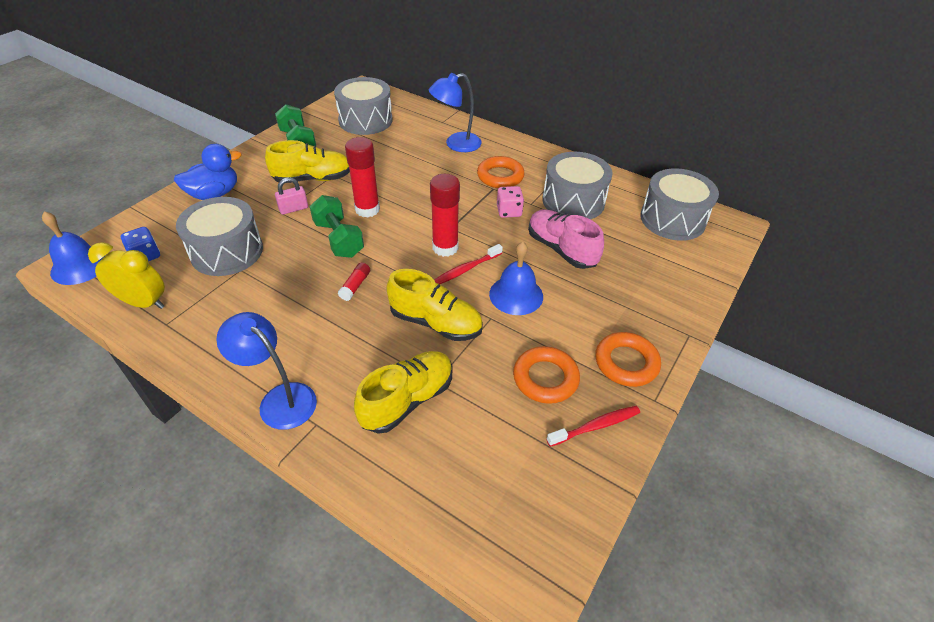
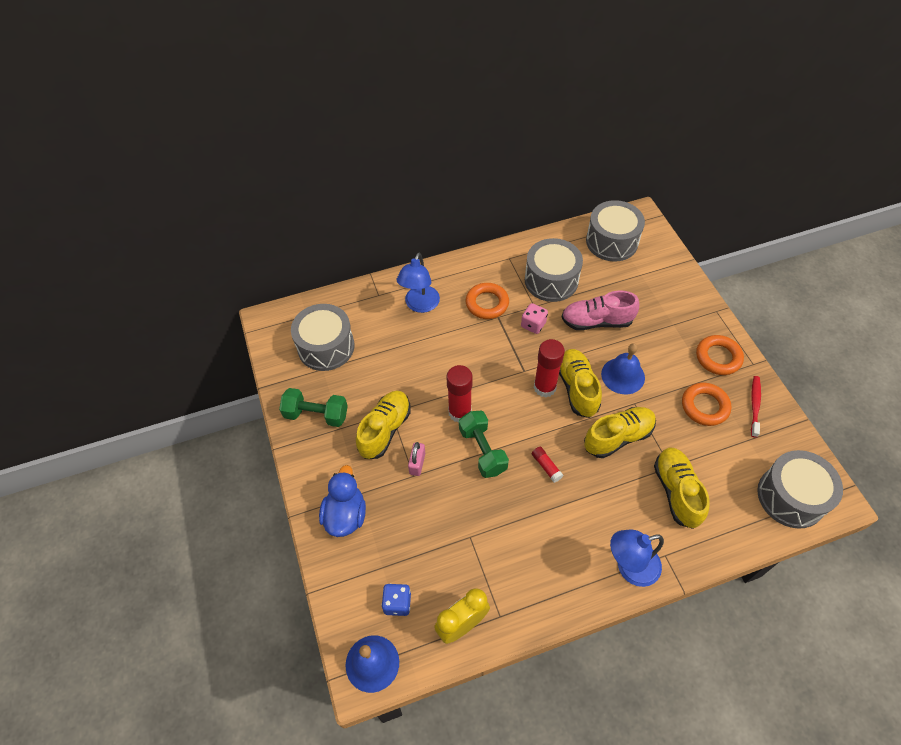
camera: 50 degrees left, 10 degrees up
(227, 251) = (439, 537): grey drum -> grey drum (791, 497)
(339, 239) = (482, 450): green dumbbell -> green dumbbell turned 60 degrees clockwise
(466, 269) = (577, 388): red toothbrush -> yellow shoe

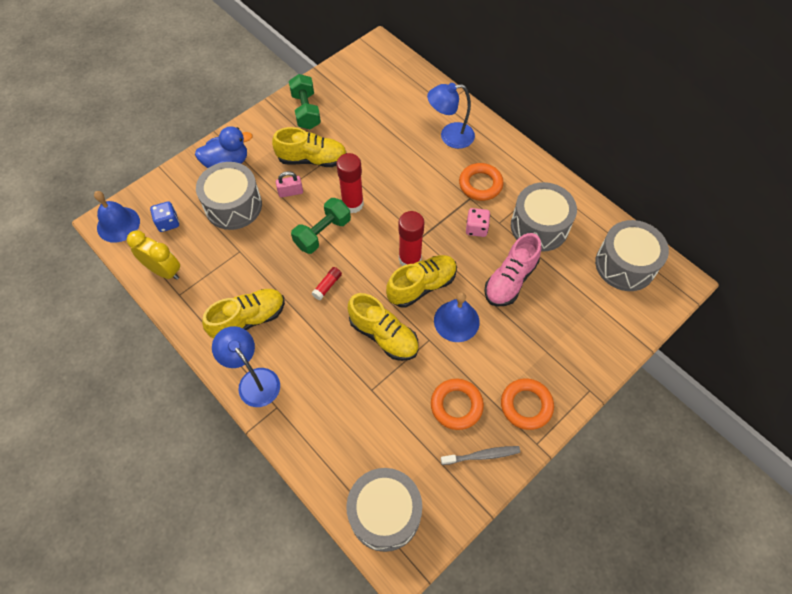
camera: 65 degrees right, 5 degrees up
(326, 347) = (372, 91): grey drum -> grey drum (233, 206)
(596, 321) = (510, 280): pink shoe -> pink shoe turned 120 degrees counterclockwise
(676, 491) = (346, 401): yellow shoe -> yellow shoe (249, 319)
(754, 405) = (482, 455): red toothbrush -> grey toothbrush

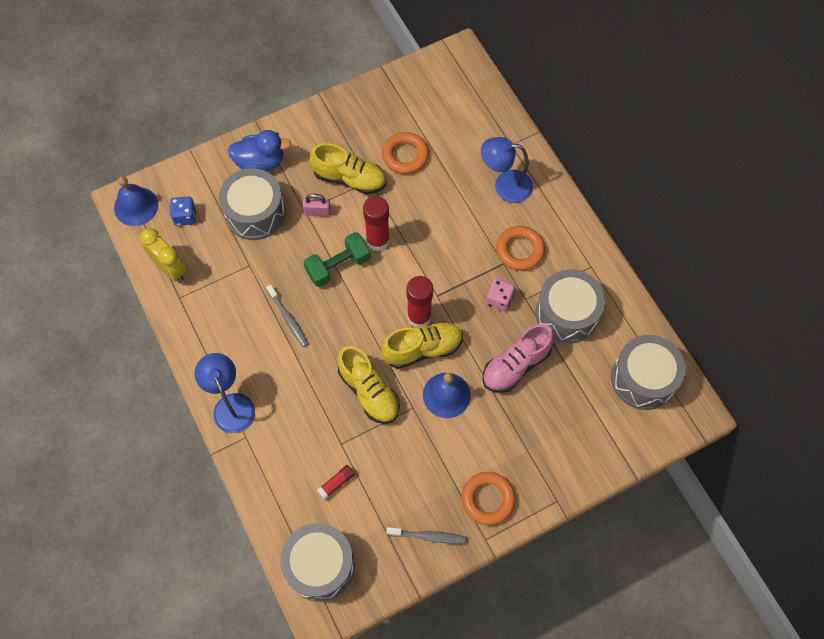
camera: 15 degrees right, 5 degrees up
(249, 319) = (241, 341): yellow shoe -> none
(289, 289) = (288, 319): none -> grey toothbrush
(306, 111) = (358, 119): green dumbbell -> none
(327, 286) = (327, 325): red glue stick -> red glue stick (336, 483)
(456, 405) = (419, 481): orange ring -> orange ring (405, 155)

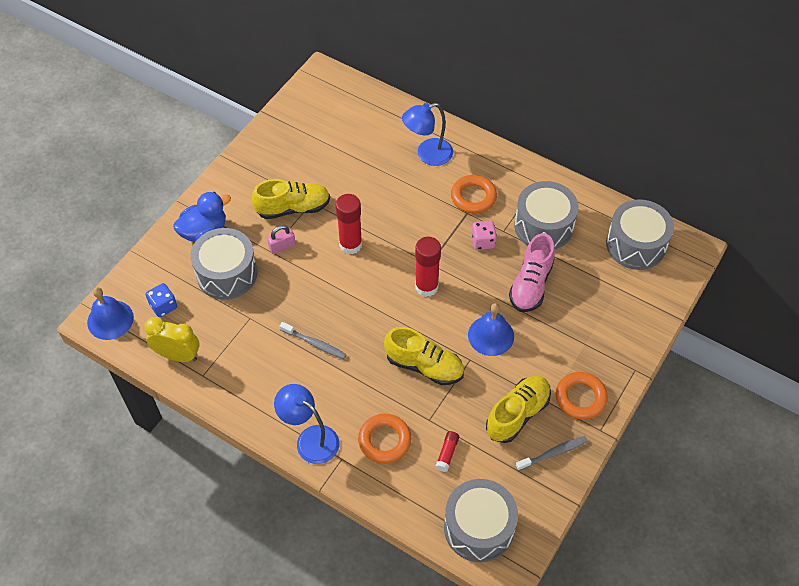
camera: 30 degrees left, 10 degrees down
(338, 266) = (330, 281): green dumbbell -> none
(405, 155) = (329, 169): orange ring -> orange ring (384, 440)
(423, 349) = (446, 310): yellow shoe -> yellow shoe (517, 414)

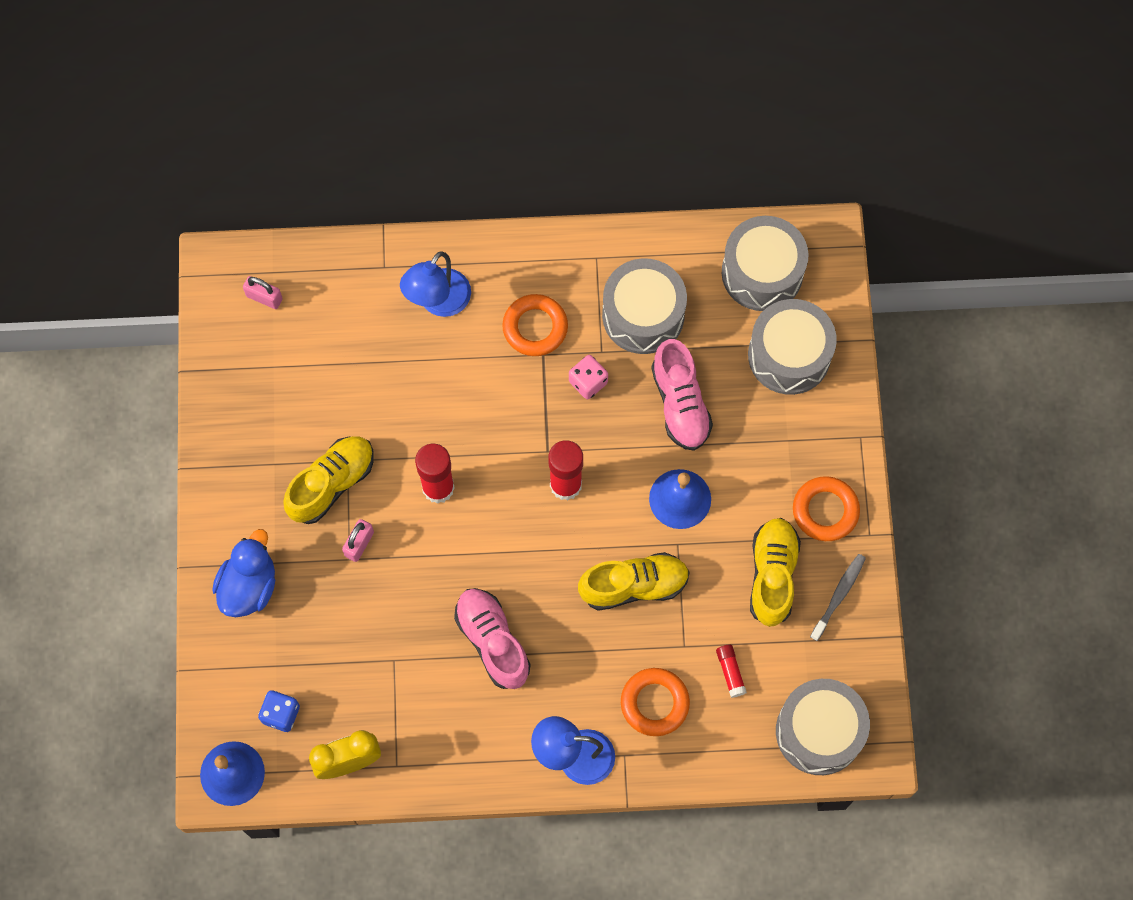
camera: 35 degrees left, 15 degrees up
(227, 273) = (321, 623): grey drum -> grey drum (789, 355)
(314, 343) = (492, 641): grey toothbrush -> pink shoe
(334, 101) = (264, 297): none -> pink padlock

